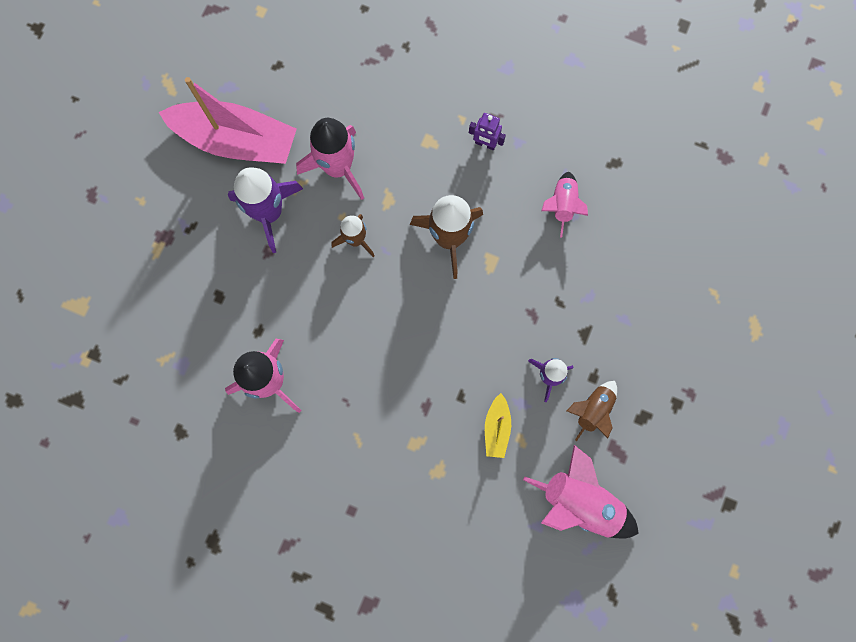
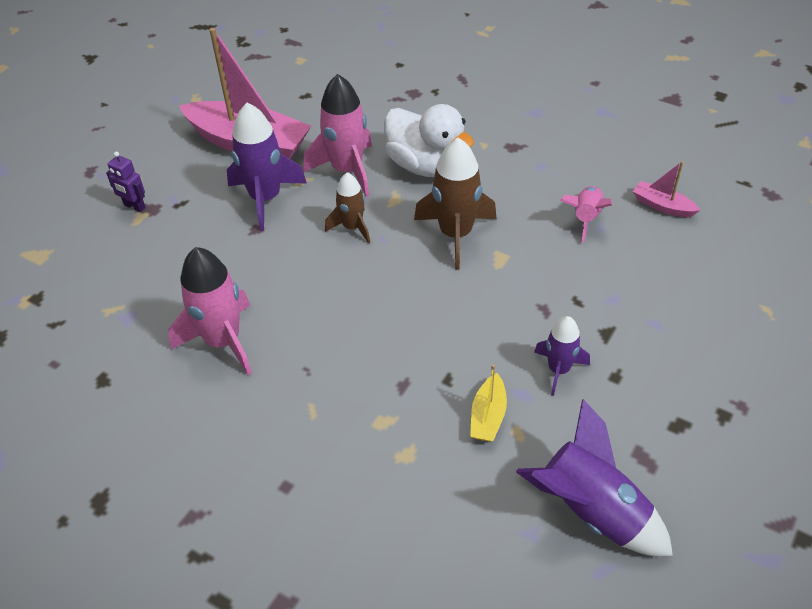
camera: 10 degrees right, 30 degrees down
(411, 153) = (426, 166): none -> white duck
(485, 144) = (505, 164): purple robot -> purple robot (134, 206)
(580, 502) = (591, 511): pink rocket -> purple rocket
(592, 410) = (613, 410): brown rocket -> none
(629, 182) = (662, 206): none -> pink boat

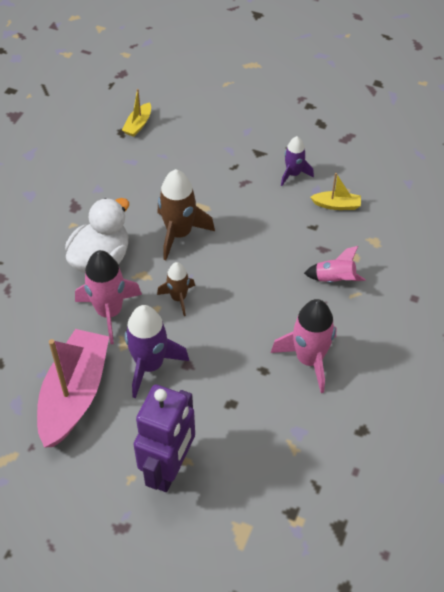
camera: 100 degrees left, 5 degrees up
(134, 206) = (169, 469): purple robot -> purple robot, size x2.34
(586, 218) = (154, 163): pink rocket -> pink rocket (334, 279)
(591, 511) = (387, 159): purple rocket -> none
(662, 206) = (138, 124): pink boat -> yellow boat

